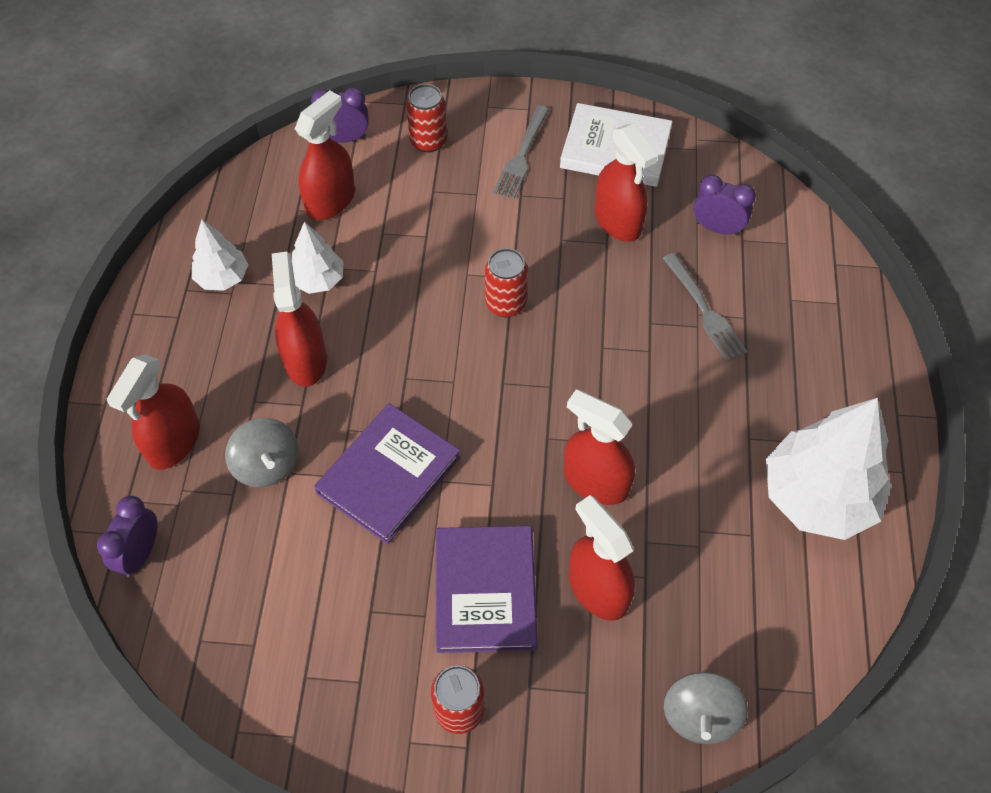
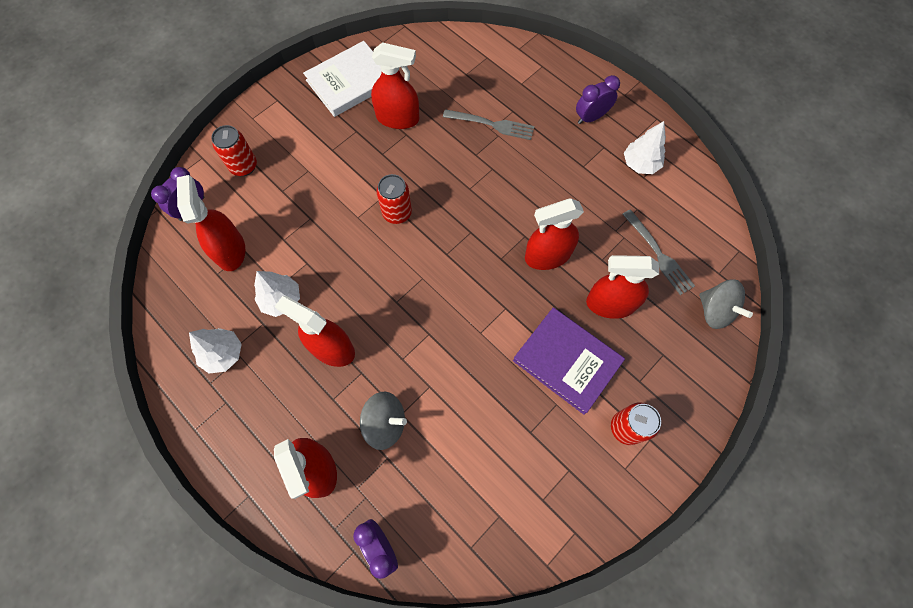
camera: 50 degrees left, 10 degrees up
(388, 475) = (452, 358): purple book -> none
(521, 155) = (306, 128): grey fork -> grey fork (658, 254)
(717, 228) = (448, 78): purple clock -> purple clock (591, 117)
(817, 496) = (640, 164): white tree -> white tree, size x0.52

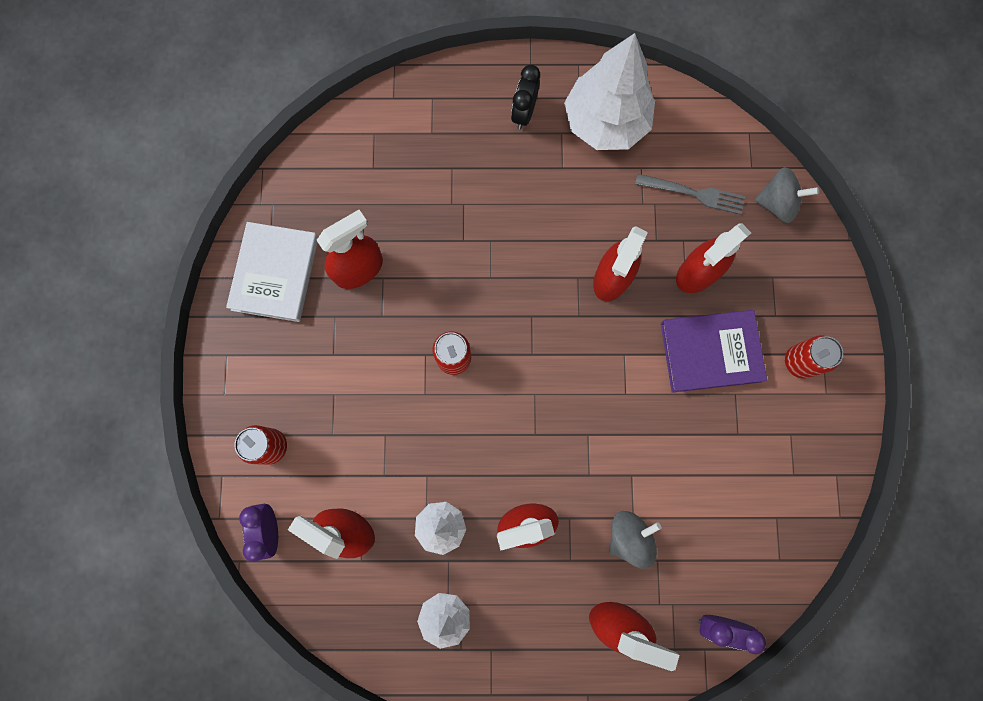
camera: 45 degrees left, 10 degrees up
(492, 124) = (447, 198): grey fork -> none
(591, 117) = (524, 113): purple clock -> black clock
(640, 164) = (605, 122): white tree -> white tree, size x1.92

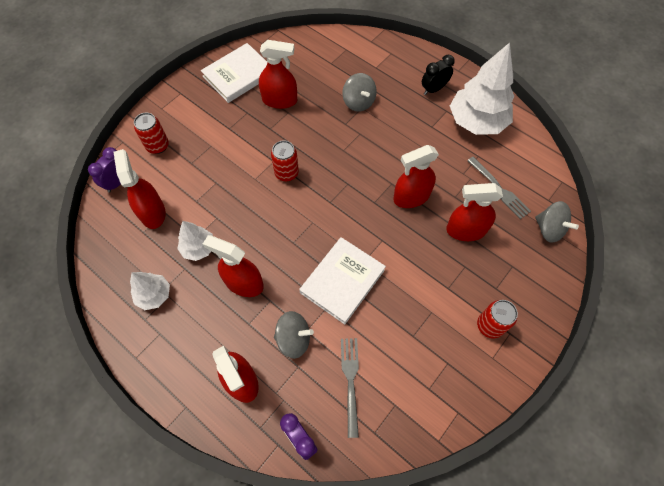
camera: 40 degrees right, 15 degrees down
(453, 199) = (358, 102): none -> grey spinning top
(623, 435) = (342, 281): none -> white book
(710, 352) = (436, 277): purple book -> none
(718, 531) = (350, 381): none -> grey fork

